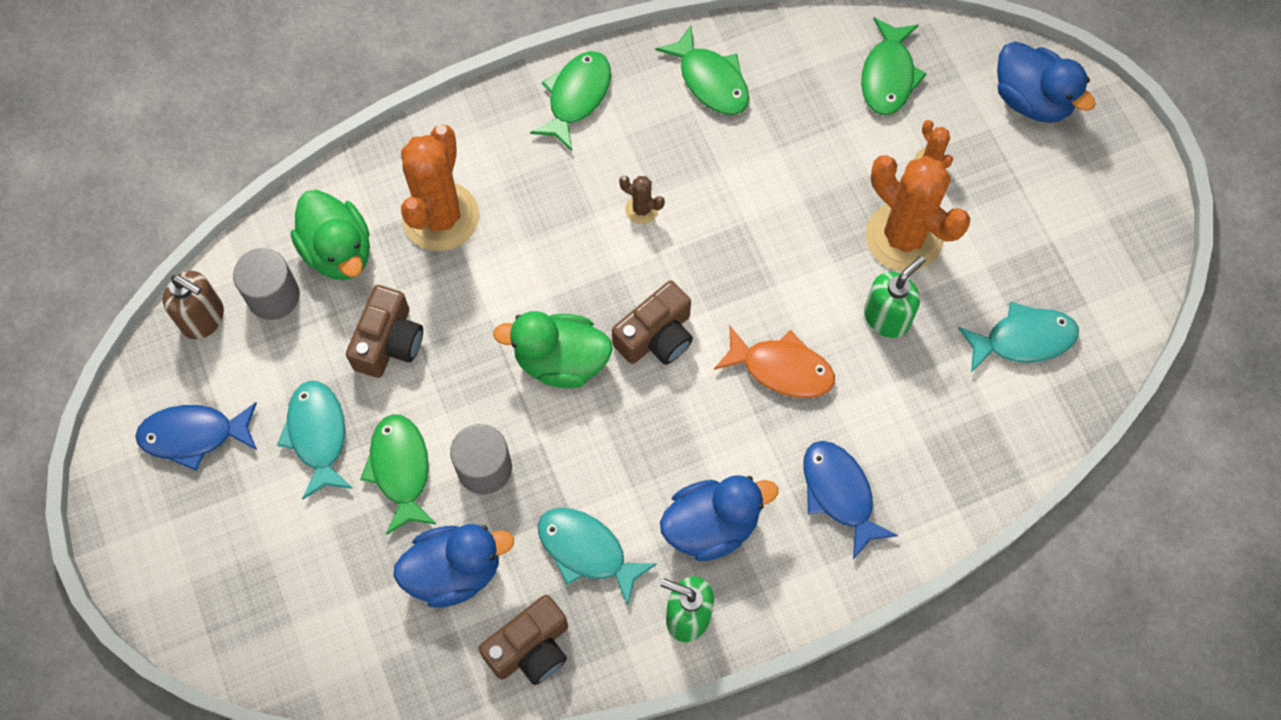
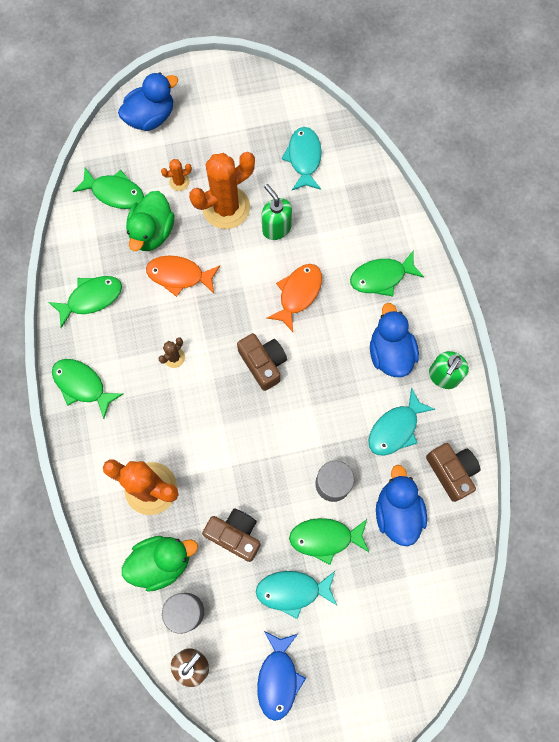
camera: 80 degrees left, 5 degrees up
(560, 361) = (269, 425): green duck -> green duck (152, 232)
(773, 192) = (179, 275): none -> orange fish
(839, 493) = (381, 277): blue fish -> green fish

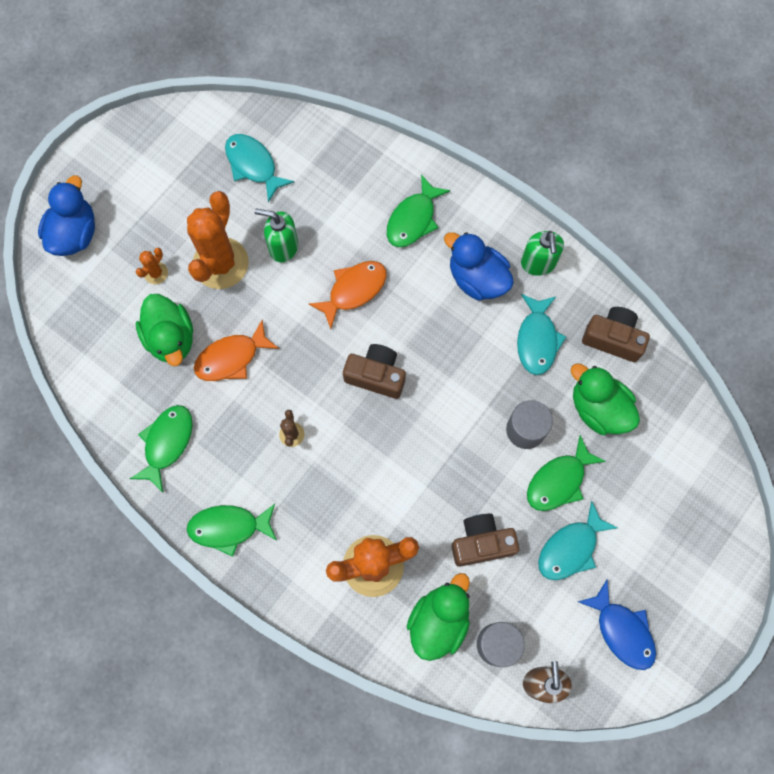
camera: 40 degrees left, 0 degrees up
(114, 192) = (102, 329): green fish -> none
(298, 294) = (353, 290): orange fish -> orange fish turned 60 degrees clockwise
(397, 512) = (598, 408): blue duck -> green duck

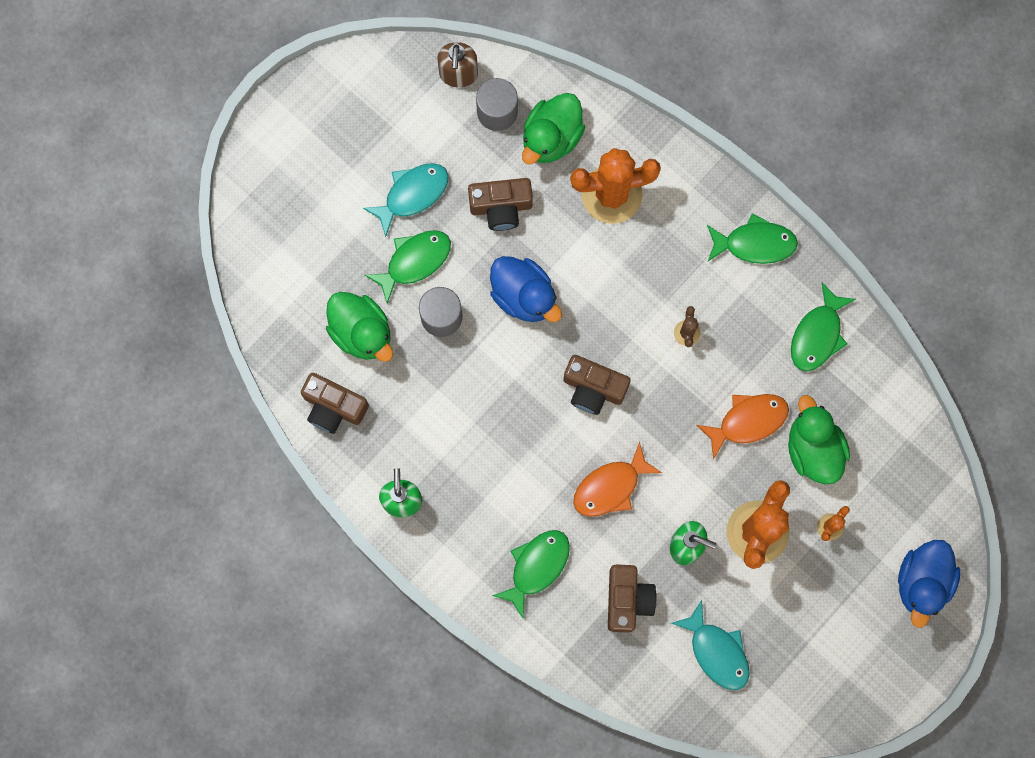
camera: 175 degrees left, 5 degrees up
(332, 199) = (627, 600): none -> brown camera
(477, 278) = (472, 489): blue duck -> blue duck (524, 296)
(537, 340) = (416, 413): turquoise fish -> none
(622, 630) = (374, 114): blue fish -> none

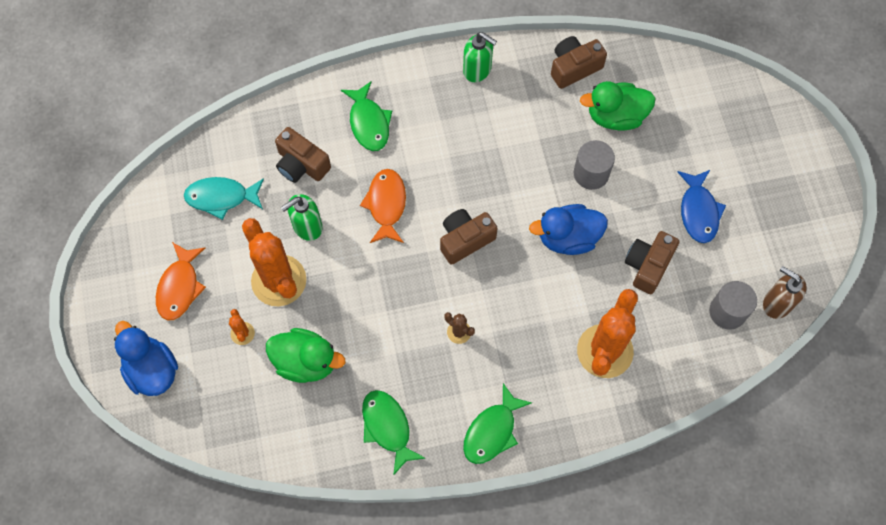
camera: 125 degrees right, 10 degrees down
(412, 194) = (698, 211): turquoise fish -> blue fish
(414, 261) = (645, 181): green fish -> none
(551, 138) = (680, 337): green duck -> none
(748, 421) = (361, 329): orange fish -> orange fish (180, 287)

